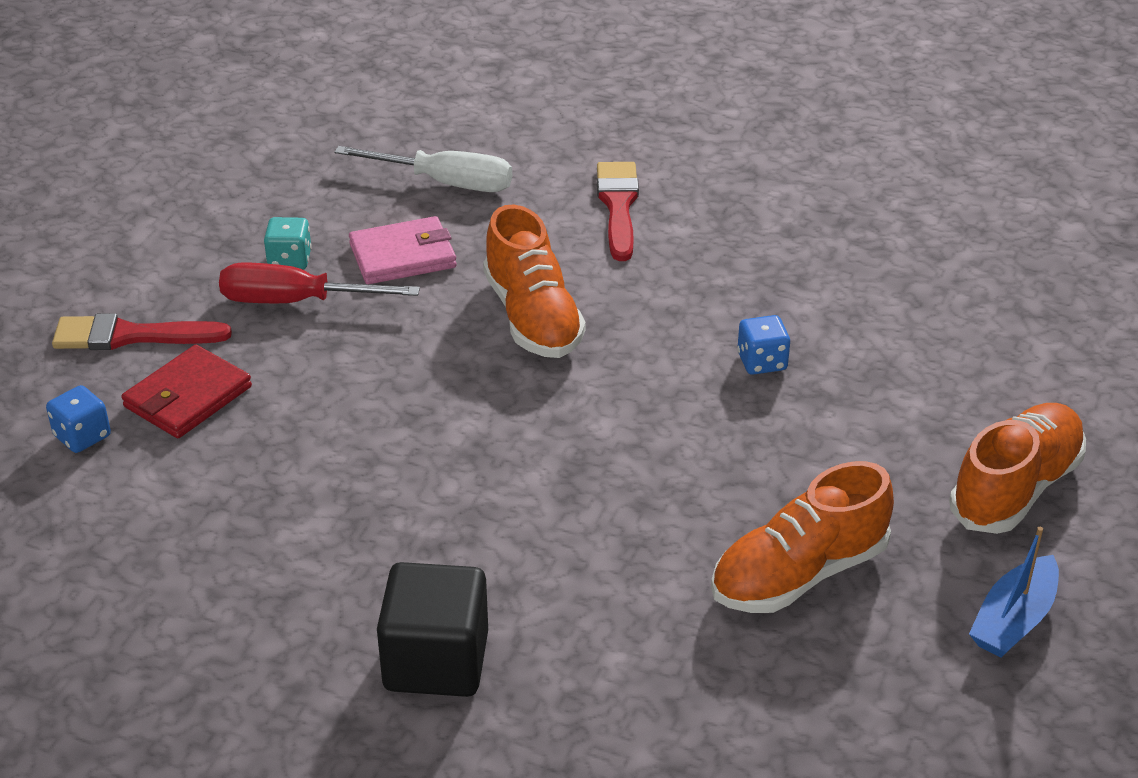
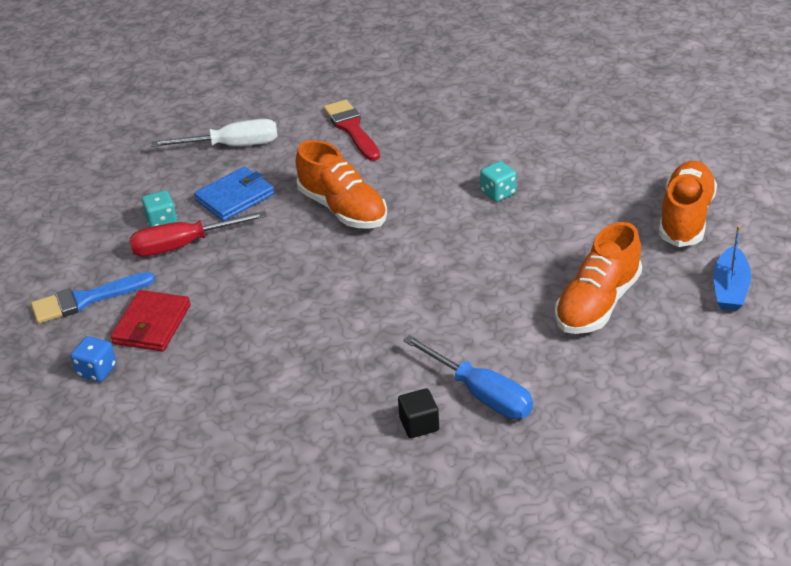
camera: 20 degrees left, 0 degrees up
(131, 336) = (86, 299): red brush -> blue brush
(403, 256) = (235, 197): pink wallet -> blue wallet
(436, 661) = (419, 424): black cube -> black cube, size x0.52
(548, 649) = (481, 394): none -> blue screwdriver
(762, 362) = (498, 193): blue dice -> turquoise dice

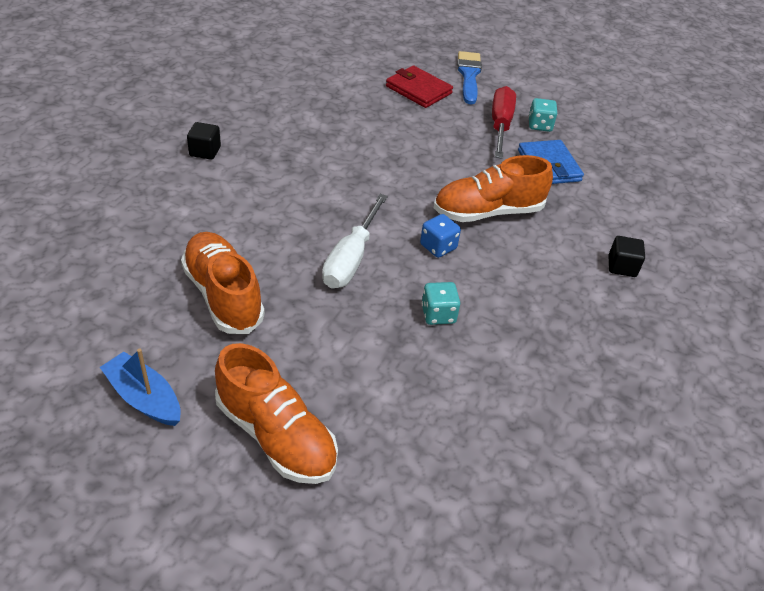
camera: 110 degrees right, 5 degrees up
(97, 370) = (391, 62): blue dice -> blue dice (438, 247)
(232, 146) = (633, 189): white screwdriver -> white screwdriver (351, 259)
(352, 129) = (622, 266): red brush -> black cube
(481, 394) = (199, 188): blue screwdriver -> none

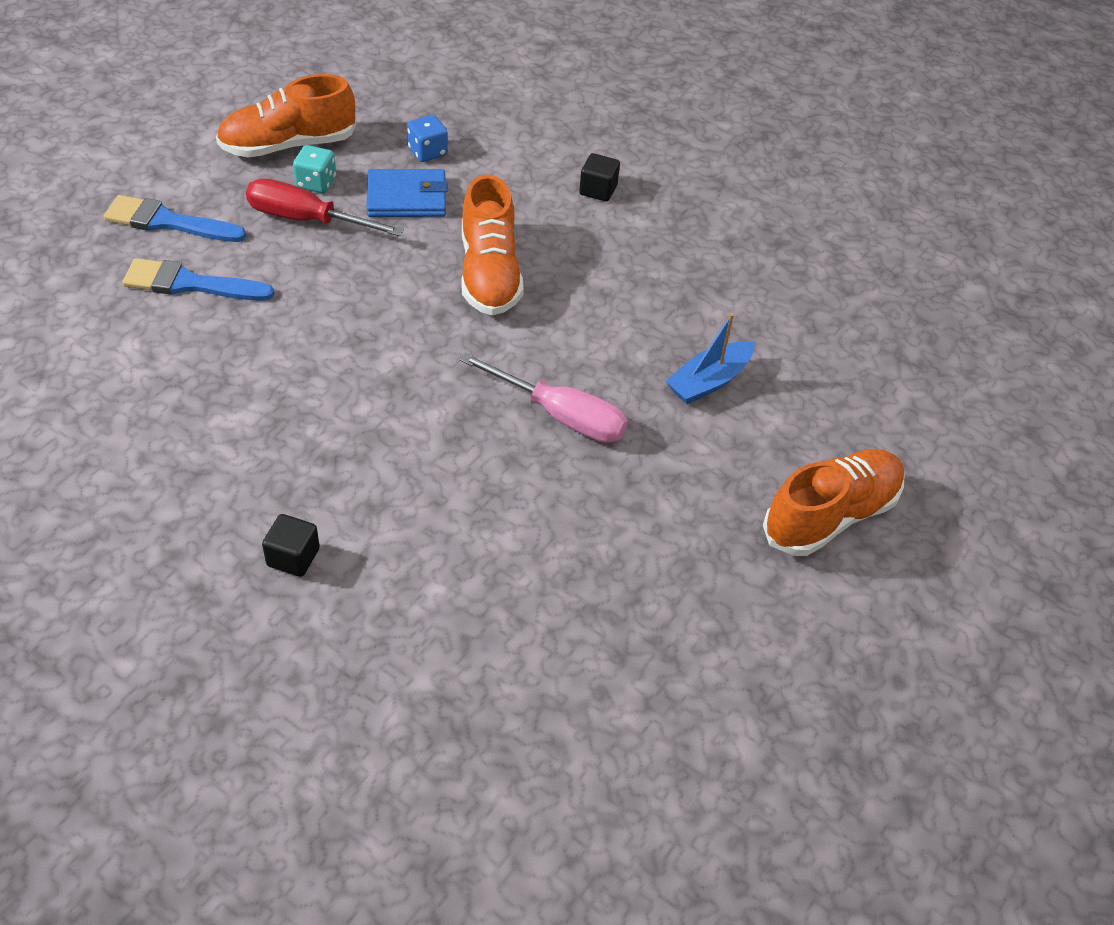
camera: 80 degrees left, 5 degrees up
(144, 398) = (781, 635): blue boat -> blue boat (709, 381)
(223, 295) = (616, 550): orange shoe -> orange shoe (288, 145)
(351, 259) = (561, 416): white screwdriver -> pink screwdriver
(418, 90) = (190, 284): red wallet -> blue brush
(438, 247) = (548, 331): blue dice -> blue dice (427, 152)
(438, 314) = (661, 354): turquoise dice -> none

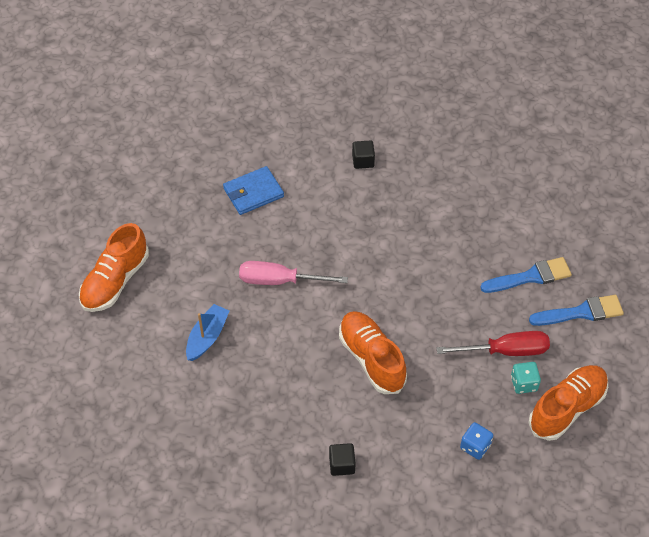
camera: 160 degrees right, 5 degrees up
(407, 197) = (460, 397): blue wallet -> blue wallet (253, 192)

